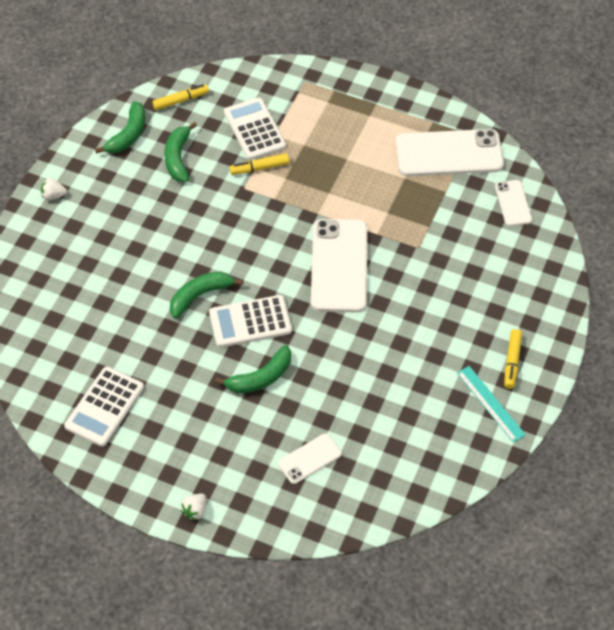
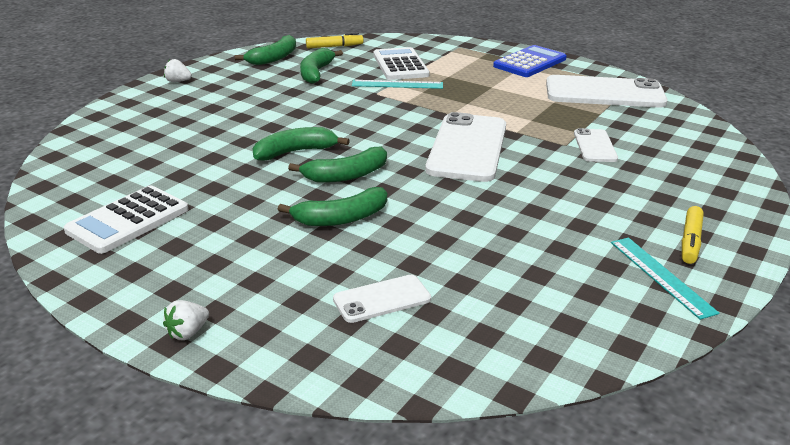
camera: 10 degrees right, 25 degrees down
(250, 322) = (346, 175): white calculator -> green banana
(259, 168) = (397, 84): yellow marker -> turquoise ruler
(377, 104) = (529, 62): none -> blue calculator
(513, 203) = (680, 127): white phone -> white phone (594, 146)

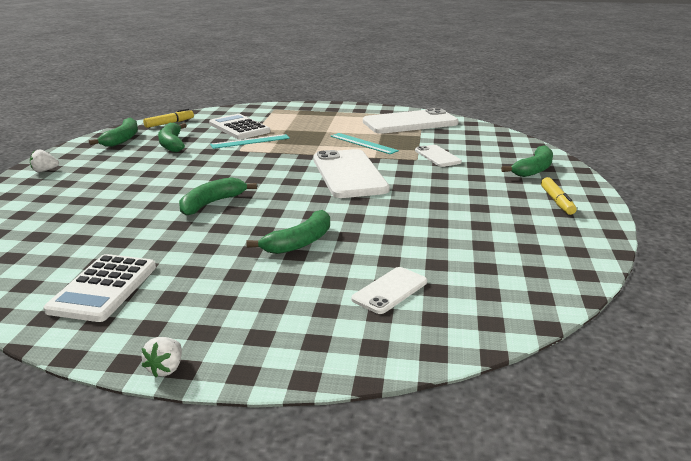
camera: 25 degrees left, 5 degrees down
(188, 333) = (252, 360): white strawberry -> white strawberry (166, 369)
(346, 175) = (272, 211): green banana -> green banana (534, 169)
(529, 62) = (338, 111): blue calculator -> none
(661, 276) = (561, 226): turquoise ruler -> turquoise ruler (363, 143)

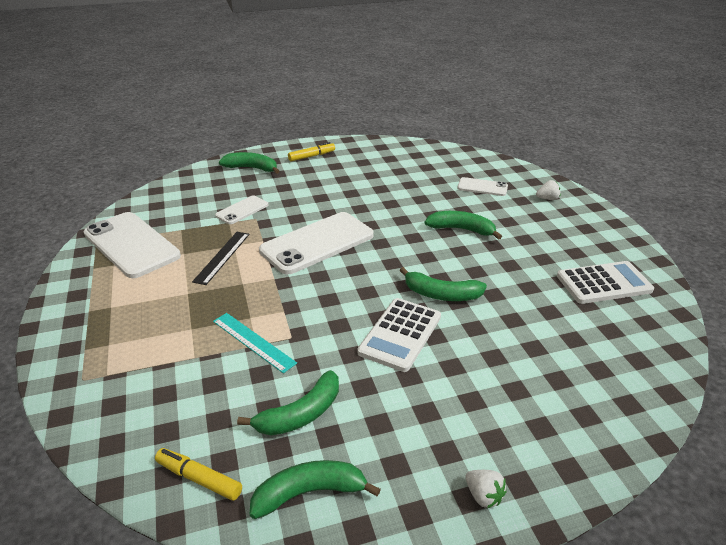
camera: 115 degrees left, 10 degrees up
(166, 369) = (623, 227): white strawberry -> white strawberry (547, 199)
(239, 128) = (198, 377): white calculator -> white calculator (400, 334)
(363, 143) = (222, 257): turquoise ruler -> black ruler

